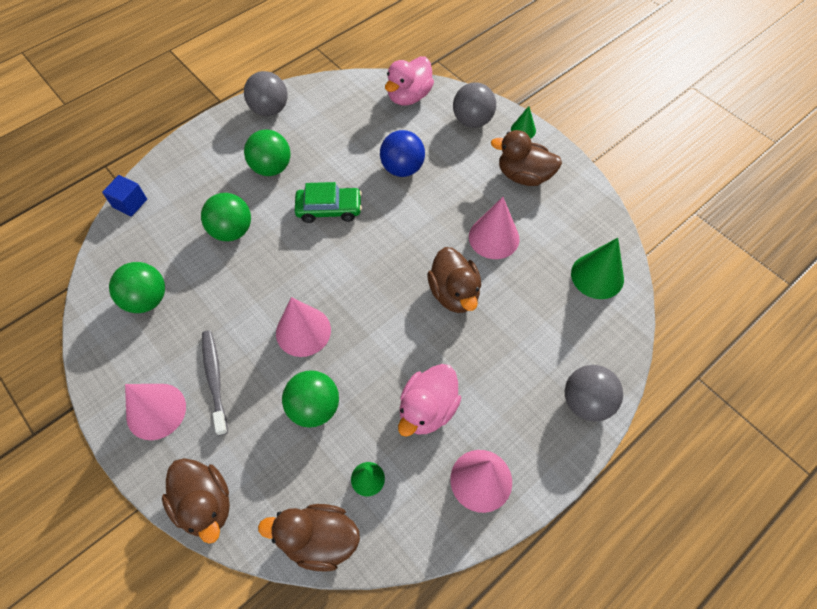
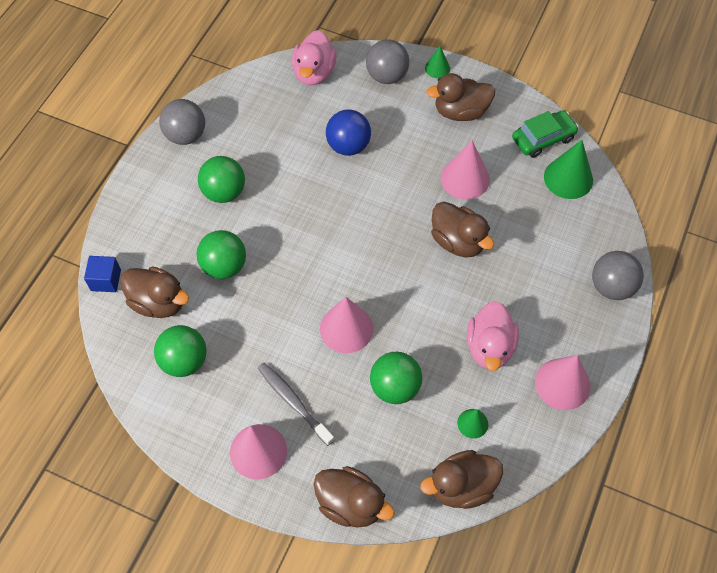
camera: 25 degrees left, 0 degrees up
(159, 239) = (158, 302): none -> brown duck
(329, 209) = (303, 210): green car -> green car (543, 139)

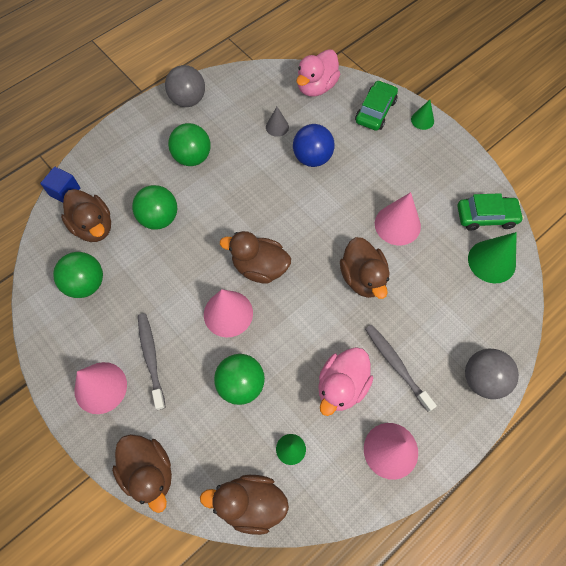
camera: 25 degrees right, 5 degrees up
(295, 128) = (277, 127): none -> grey cone
(387, 76) = (375, 111): grey ball -> green car
(460, 112) = (423, 165): brown duck -> brown duck (259, 267)
(529, 308) = (396, 365): none -> grey toothbrush

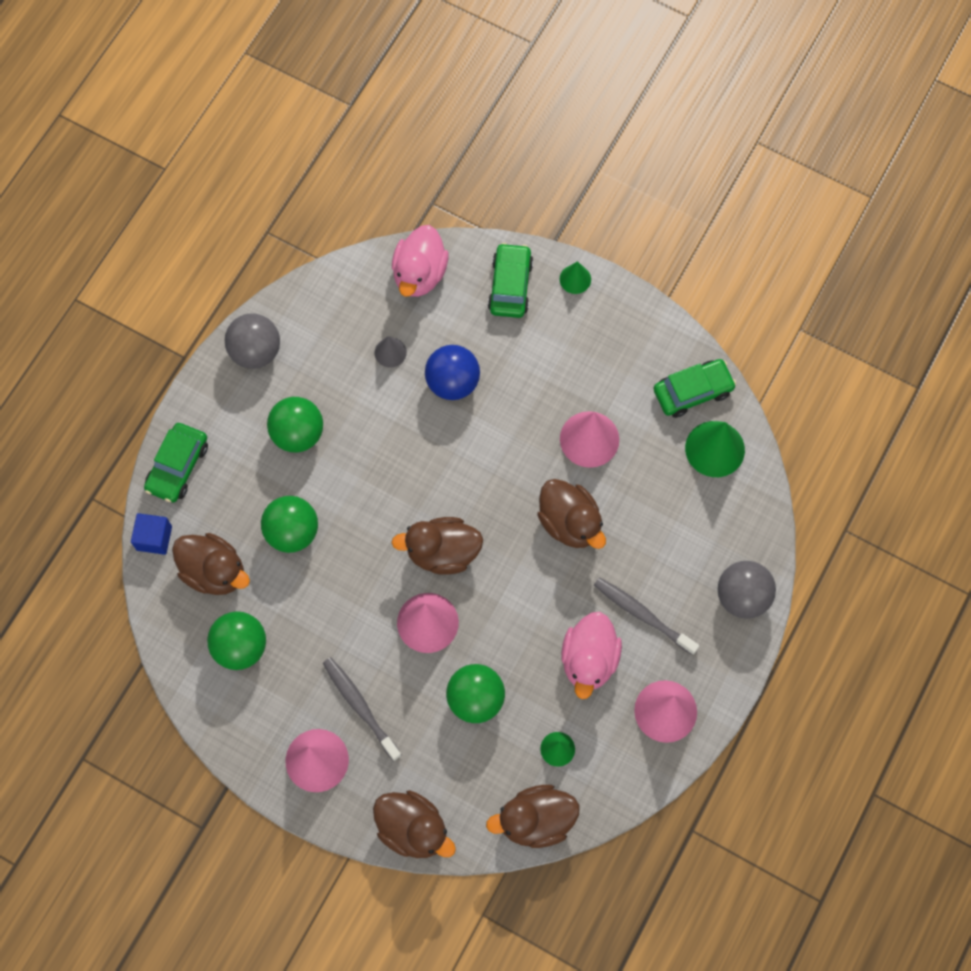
camera: 20 degrees left, 5 degrees up
(103, 152) = (178, 466): none -> green car

